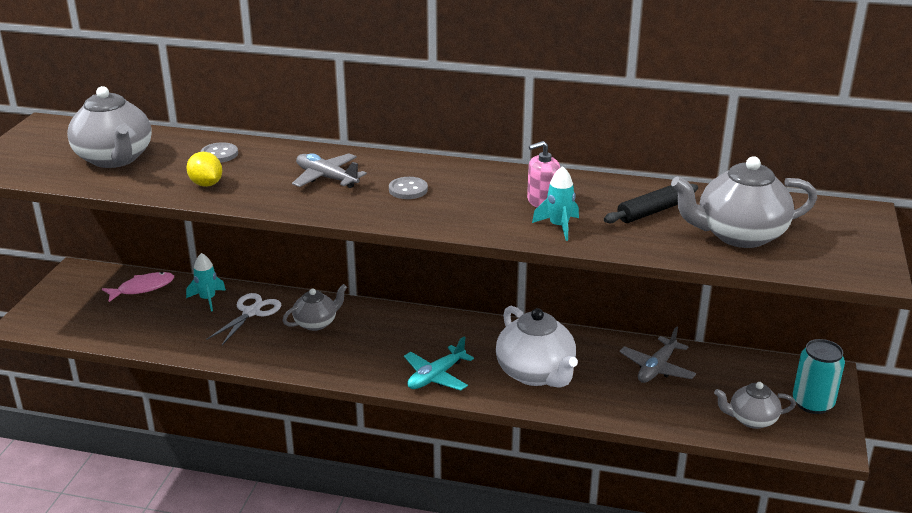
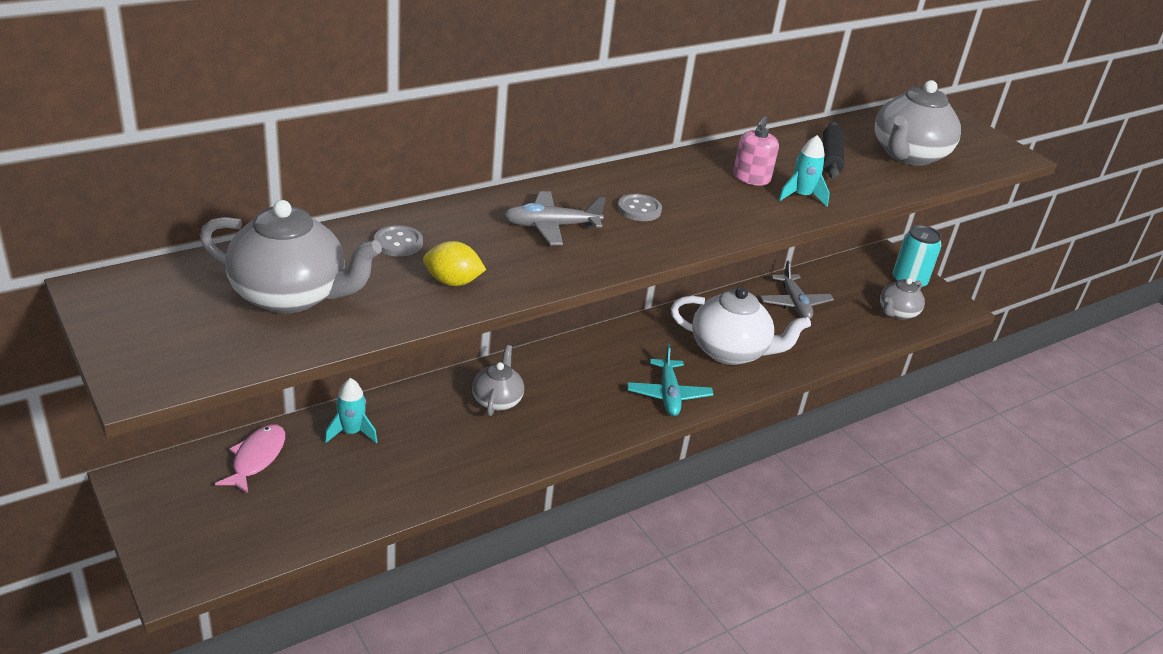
camera: 50 degrees left, 5 degrees up
(251, 312) = (419, 422): white scissors -> none

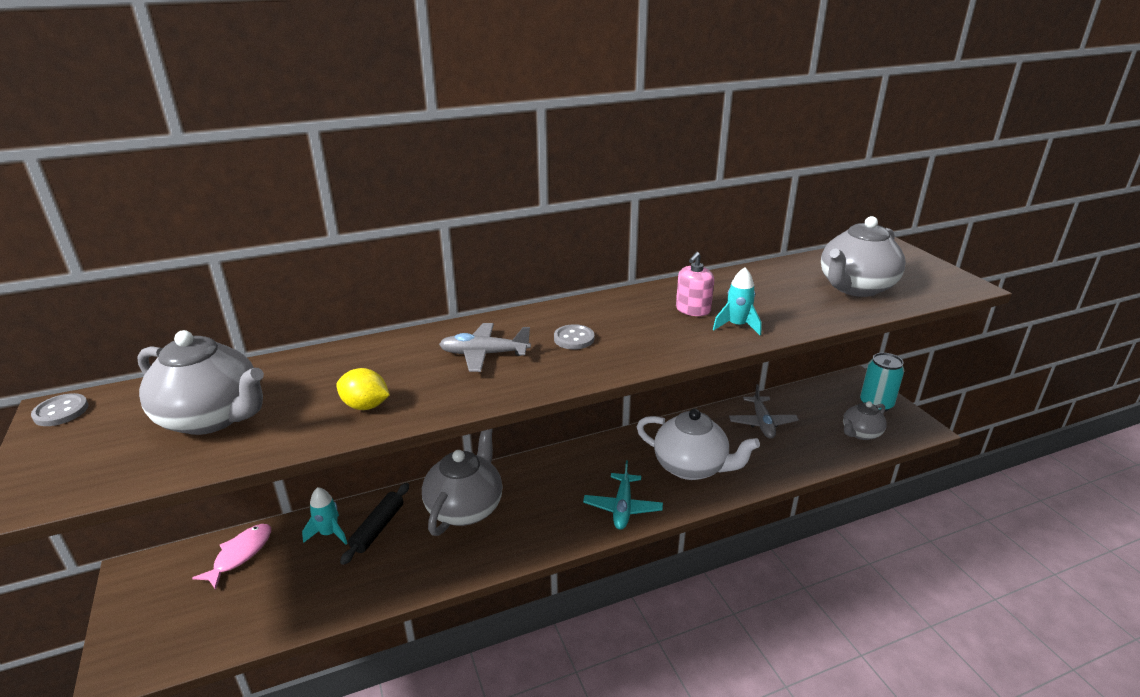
camera: 15 degrees right, 5 degrees down
(398, 243) = (337, 369): grey button -> grey button (61, 411)
(497, 400) = (465, 507): grey teapot -> grey teapot, size x1.72
(831, 158) = (777, 291): black rolling pin -> black rolling pin (378, 528)

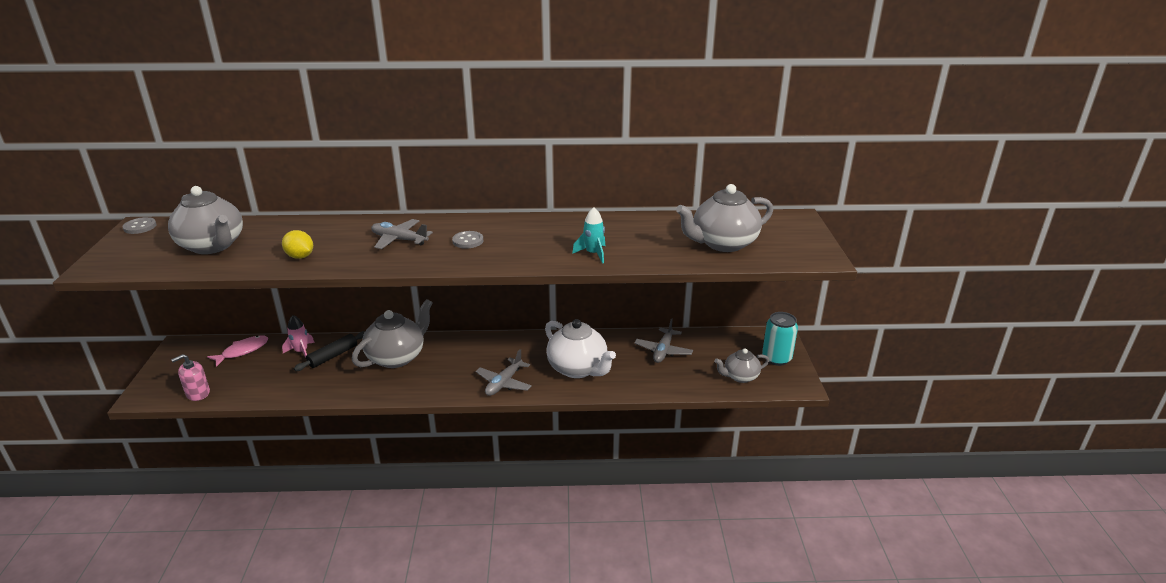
camera: 20 degrees right, 0 degrees up
(329, 533) = (301, 352): turquoise rocket -> pink rocket
(622, 507) = (504, 383): turquoise plane -> grey plane
(693, 310) = (573, 237): pink soap dispenser -> pink soap dispenser (198, 393)

